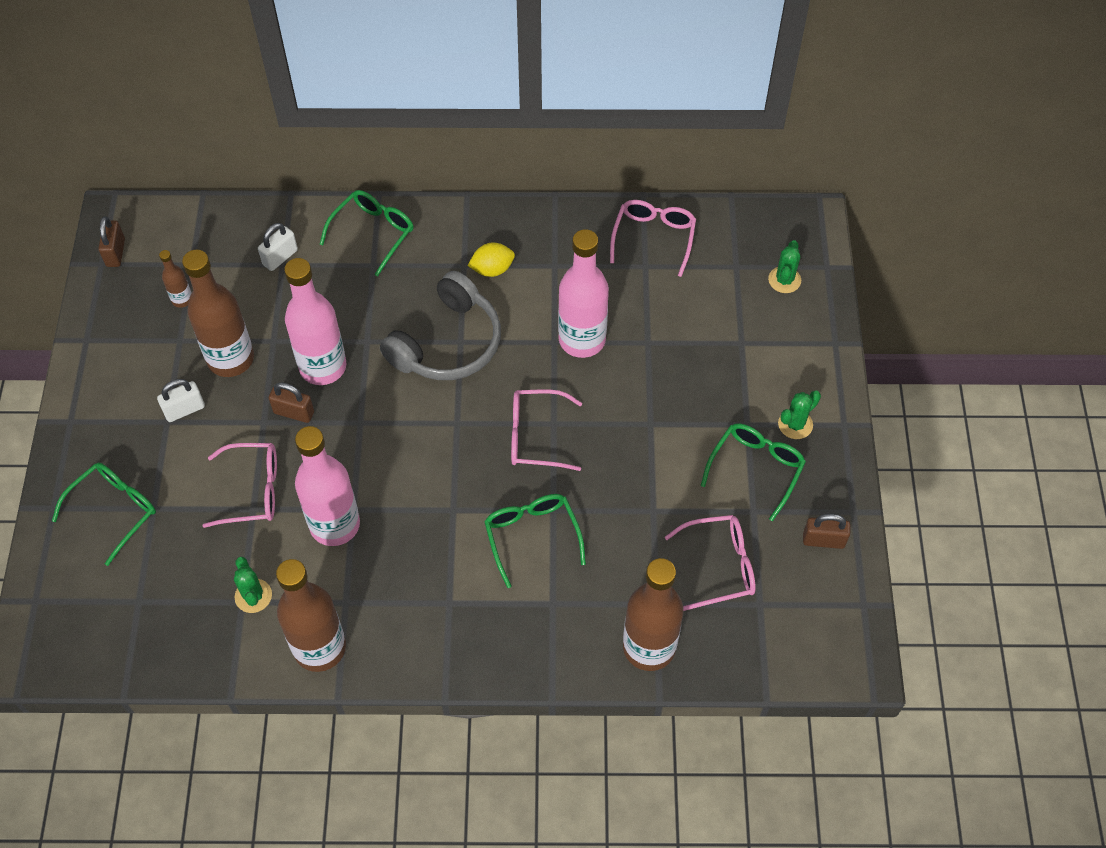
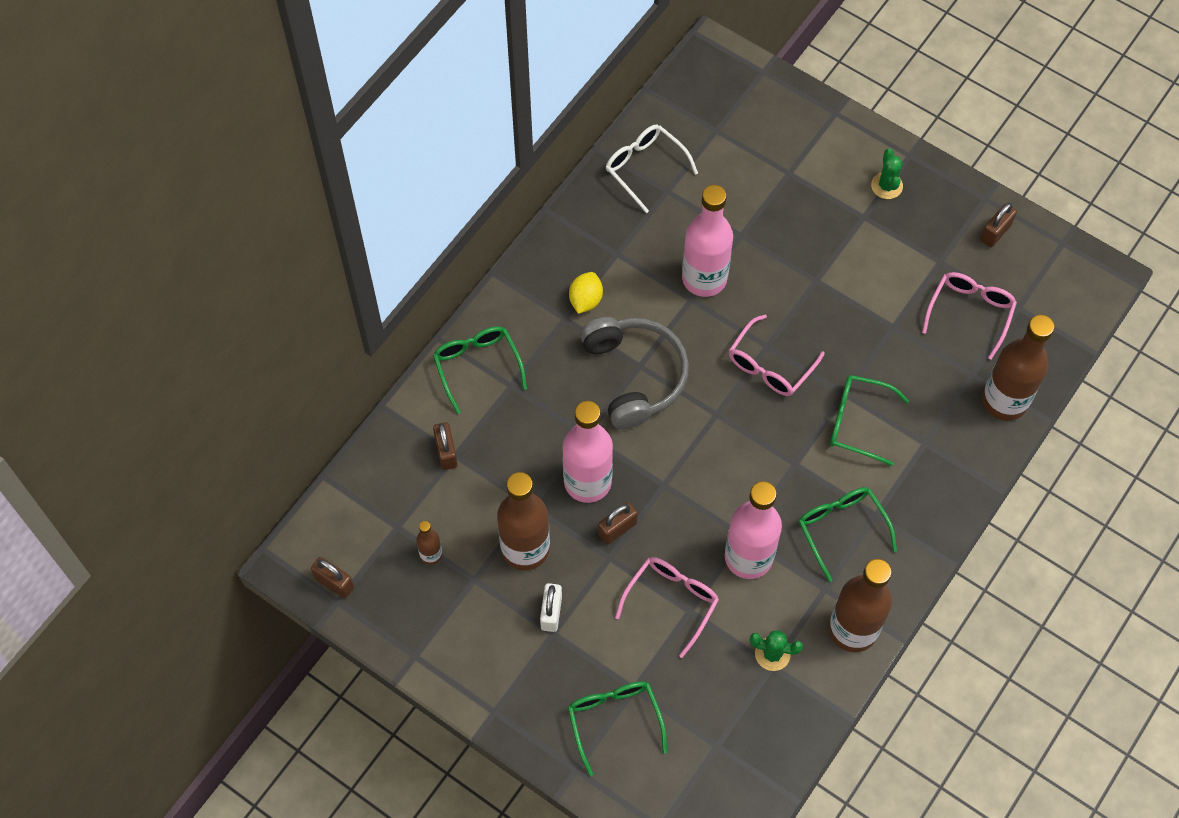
camera: 55 degrees left, 5 degrees up
(280, 257) = (446, 452): white padlock -> brown padlock
(653, 238) = (645, 168): pink glasses -> white glasses
(755, 469) = (906, 237): green glasses -> green glasses (841, 529)
(784, 280) = (754, 107): green cactus -> none

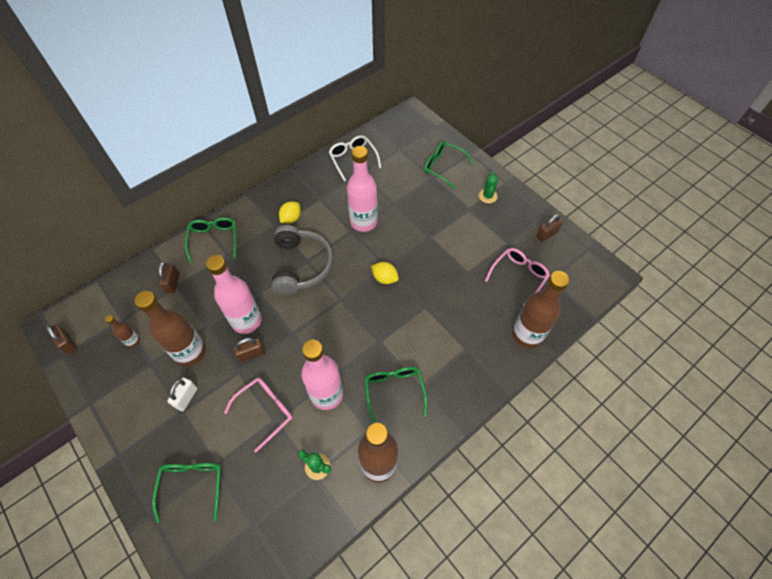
camera: 15 degrees right, 5 degrees down
(770, 365) = (385, 278): pink glasses -> yellow lemon
(858, 422) = (428, 325): green glasses -> green glasses (443, 167)

